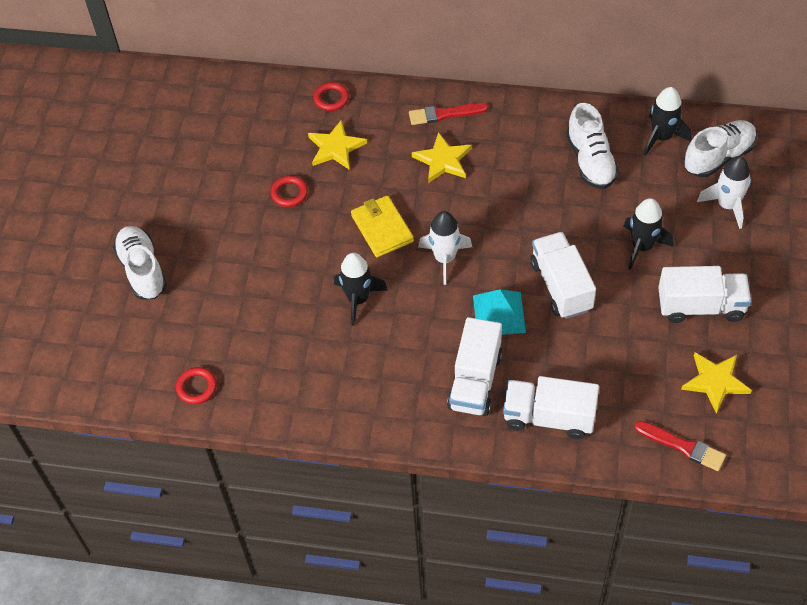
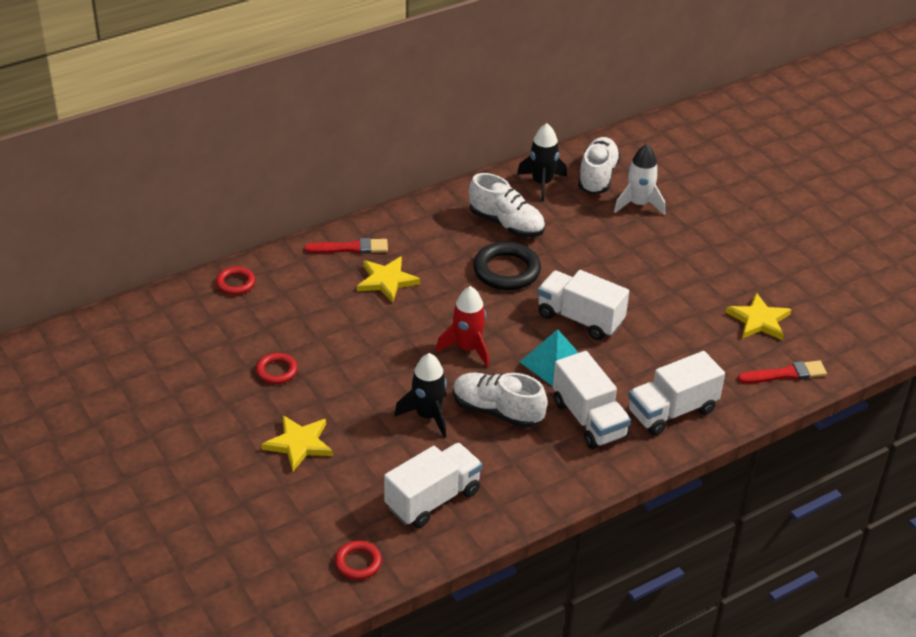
camera: 45 degrees left, 15 degrees down
(142, 270) = (200, 503): white shoe -> white shoe (497, 411)
(336, 148) = (281, 317): yellow star -> yellow star (299, 444)
(382, 228) = (390, 354): yellow wallet -> none
(444, 114) = (350, 248): red brush -> red brush turned 135 degrees counterclockwise
(445, 259) = (467, 348): white rocket -> red rocket
(546, 205) = (506, 270): none -> black ring
(642, 246) = (609, 261): black rocket -> none
(700, 306) = (694, 278): white truck -> white truck (433, 499)

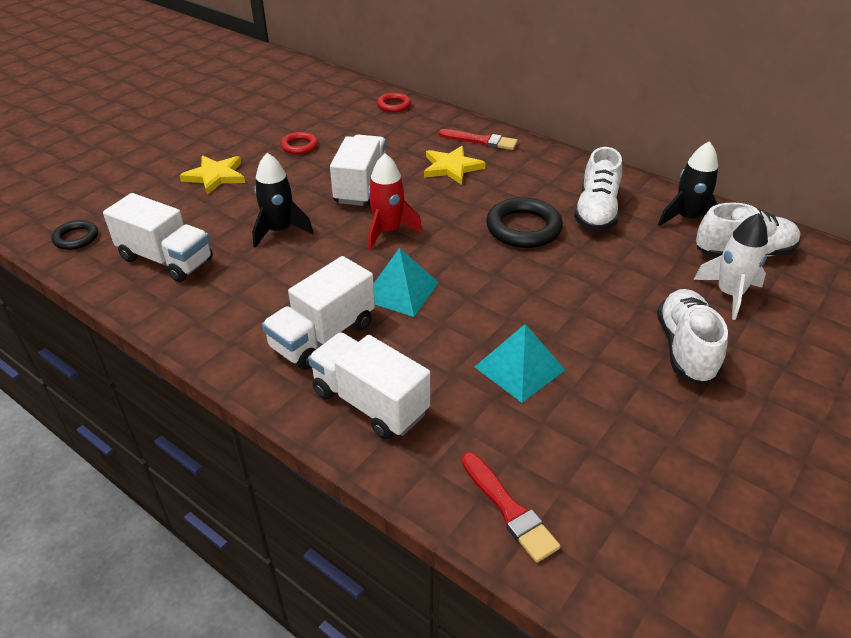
camera: 70 degrees right, 0 degrees up
(350, 248) = (481, 141): red brush -> red brush turned 45 degrees counterclockwise
(358, 563) = (76, 238): red ring -> black ring
(497, 411) = (305, 270): white shoe -> white shoe (685, 349)
(580, 319) = (485, 293): white truck -> white truck (361, 187)
(668, 329) = (519, 368): none -> turquoise pyramid
(759, 320) = (603, 455): yellow star -> none

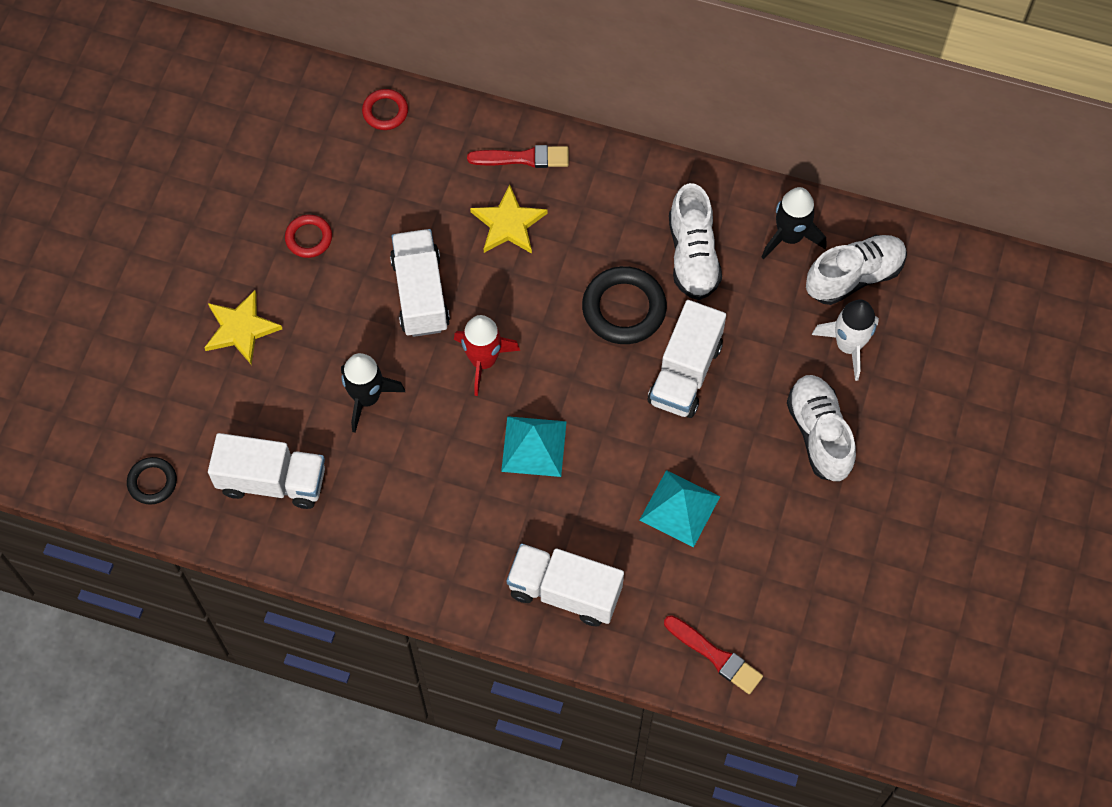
camera: 20 degrees left, 25 degrees up
(323, 336) = (486, 530): white truck -> white truck (685, 373)

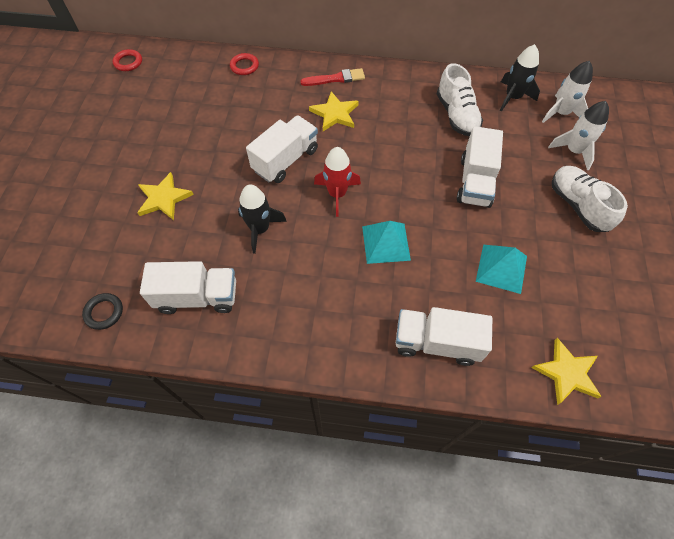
camera: 10 degrees left, 5 degrees down
(309, 238) = (205, 139): red ring -> red ring (128, 62)
(420, 294) = (285, 160): white truck -> white truck turned 60 degrees clockwise
(624, 308) = (422, 150): black ring -> none
(715, 656) = (566, 373): red brush -> yellow star
(854, 276) = (560, 113): white shoe -> white rocket

